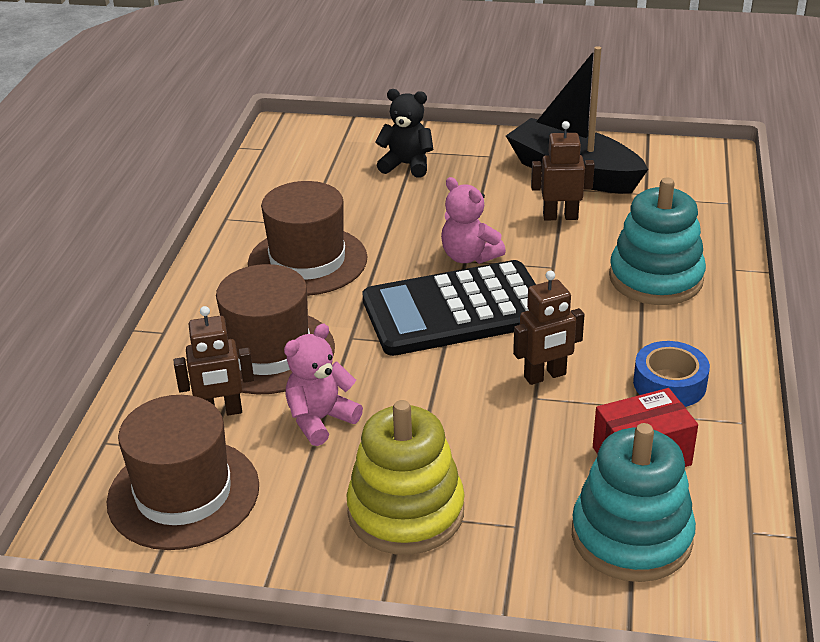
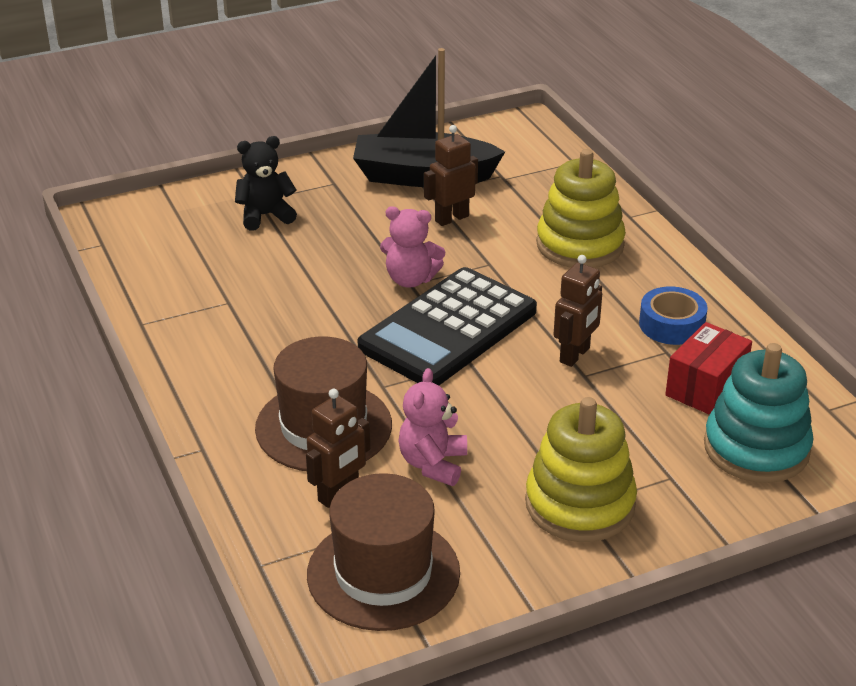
camera: 35 degrees left, 0 degrees up
(307, 261) = (269, 334): brown hat -> none
(656, 278) = (580, 245): turquoise stacking toy -> yellow stacking toy

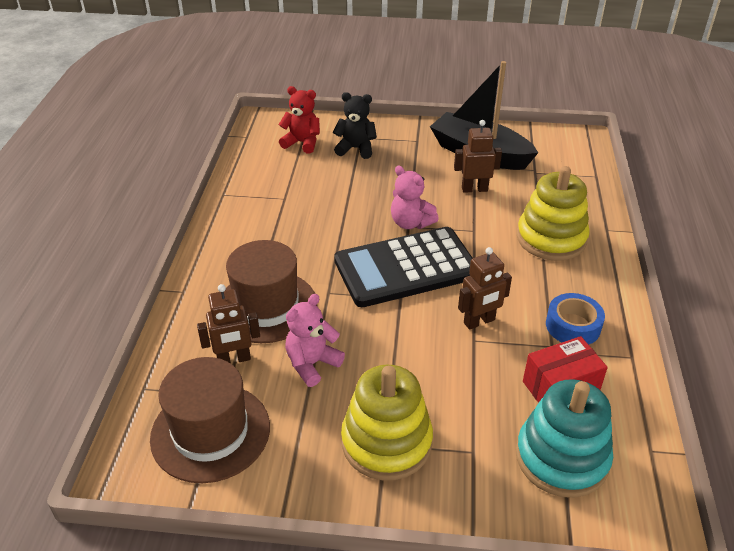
camera: 30 degrees right, 5 degrees up
(187, 229) = (302, 143): none -> red teddy bear

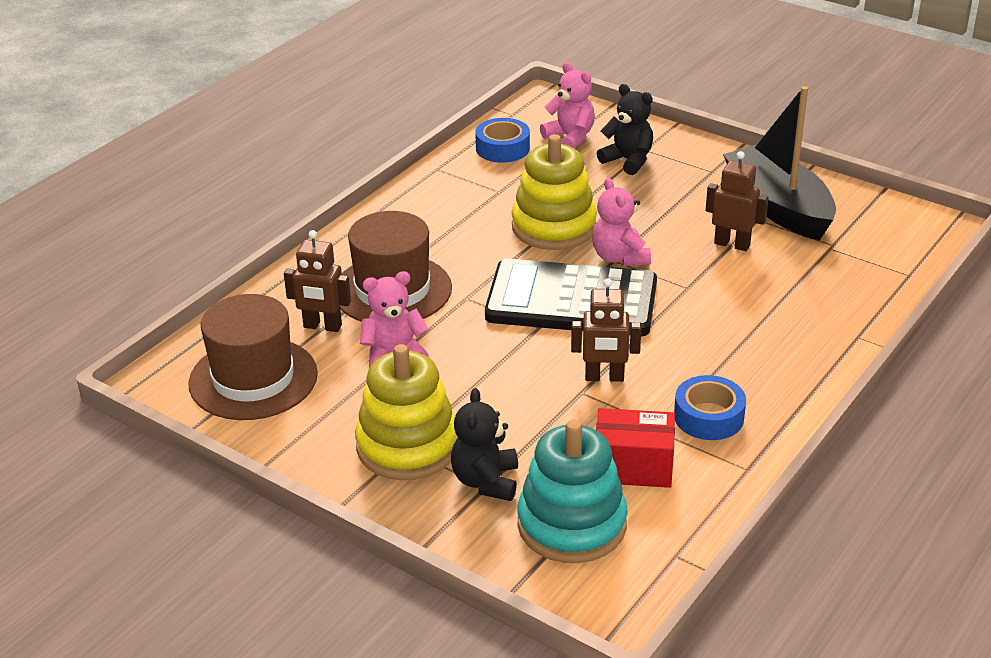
camera: 30 degrees right, 5 degrees down
(260, 164) = (502, 148): none -> blue tape
(302, 143) = (570, 137): red teddy bear -> pink teddy bear
(470, 448) = (486, 481): none -> black teddy bear
(551, 238) = (775, 324): yellow stacking toy -> yellow stacking toy (554, 227)

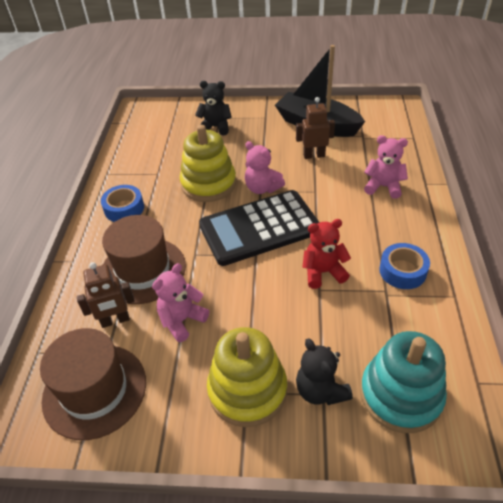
camera: 30 degrees left, 10 degrees up
(502, 148) = (137, 146): blue tape -> blue tape (124, 208)
(570, 137) = (171, 125): pink teddy bear -> pink teddy bear (383, 187)
(604, 377) = (323, 272): brown robot -> red teddy bear
(633, 467) = (395, 329): red box -> none

